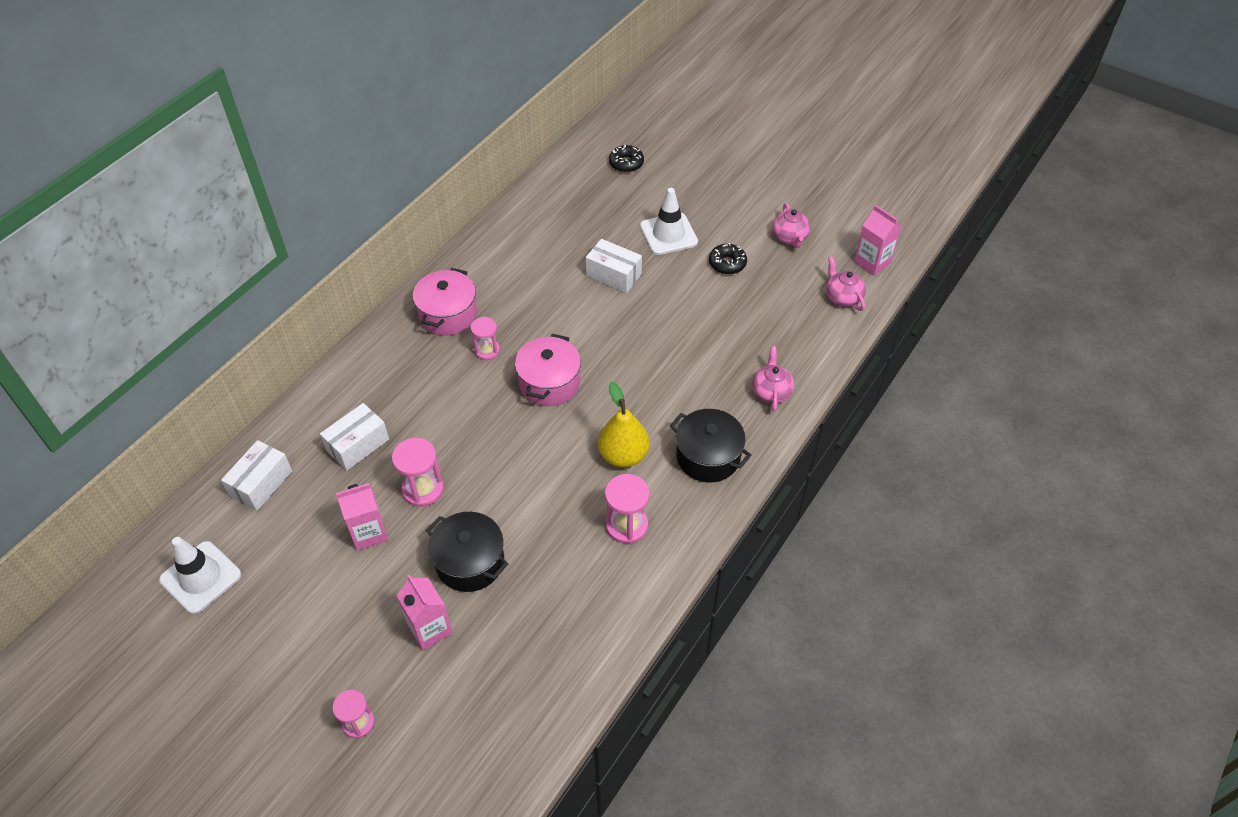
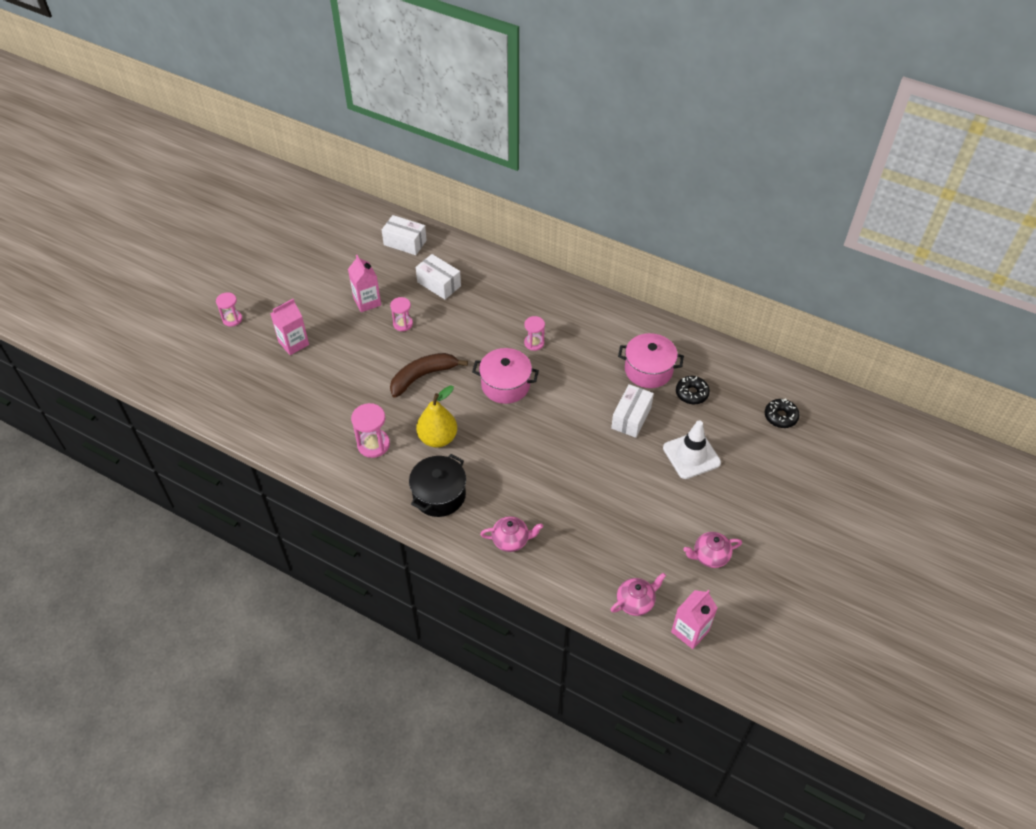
camera: 85 degrees right, 0 degrees up
(201, 577) = (335, 230): white traffic cone -> none
(422, 489) = (403, 324): pink hourglass -> pink hourglass, size x0.67
(448, 314) = (568, 315): pink pot -> pink pot (648, 370)
(470, 562) = (343, 357): black pot -> none
(521, 468) = (423, 376): none -> brown banana
(727, 263) = (662, 503): black donut -> black donut (691, 393)

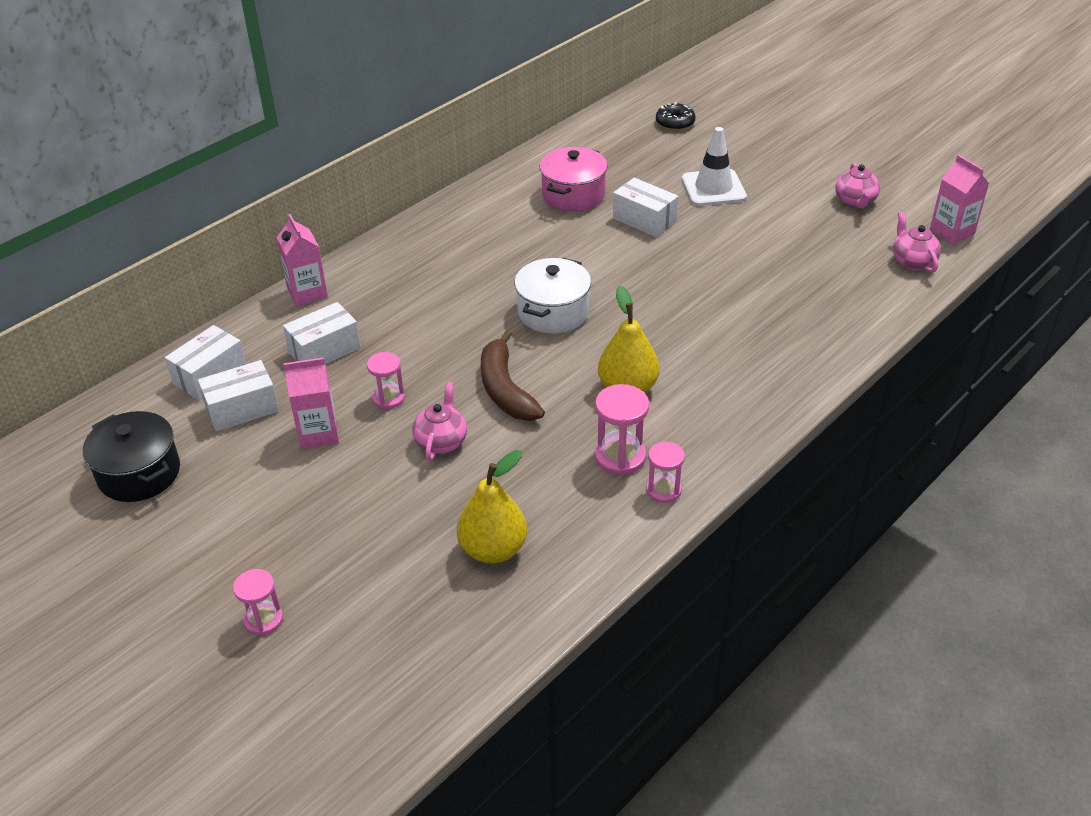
camera: 75 degrees left, 10 degrees down
(290, 399) = (493, 549): none -> yellow pear
(293, 343) = (367, 534): pink carton -> pink carton (307, 293)
(380, 264) = (242, 409): none -> white box
(439, 495) = (729, 399): black pot -> black pot (139, 473)
(505, 385) = (553, 312): pink pot -> white pot
(511, 540) = (814, 343): pink teapot -> pink teapot (441, 441)
(534, 343) = (487, 276): pink hourglass -> pink hourglass (663, 490)
(691, 393) = (621, 172): black donut -> none

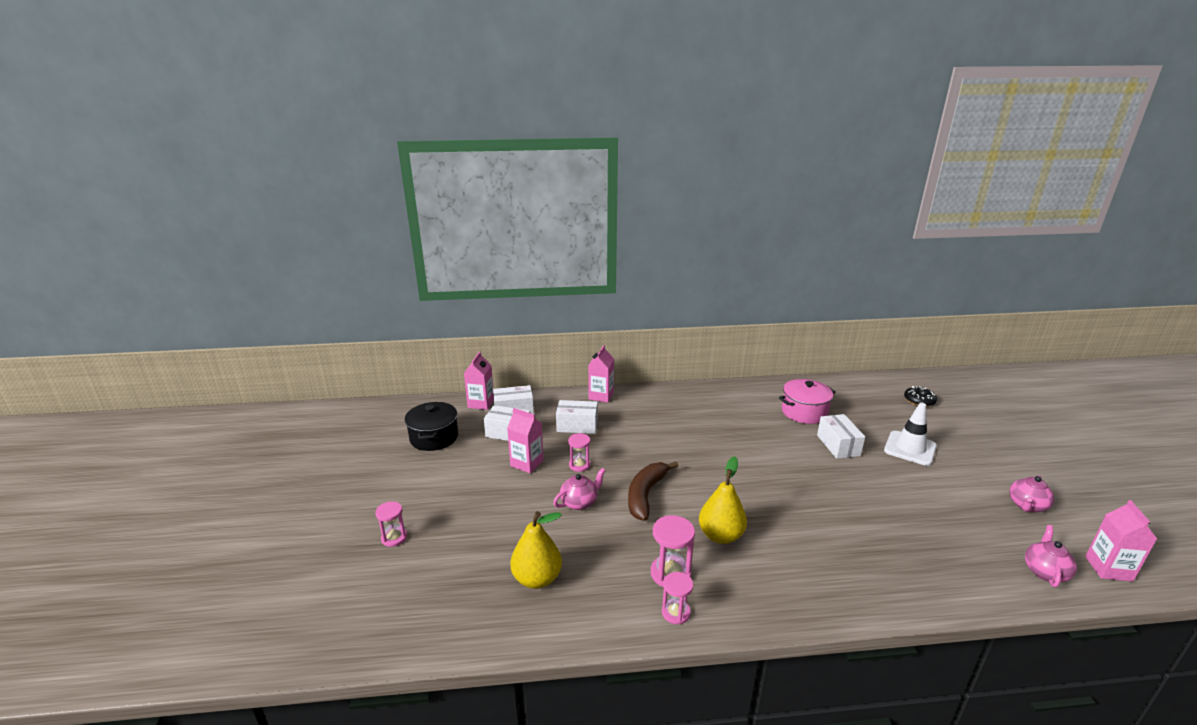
camera: 40 degrees right, 15 degrees down
(145, 390) = (481, 403): none -> pink carton
(553, 312) = (721, 468): white pot -> none

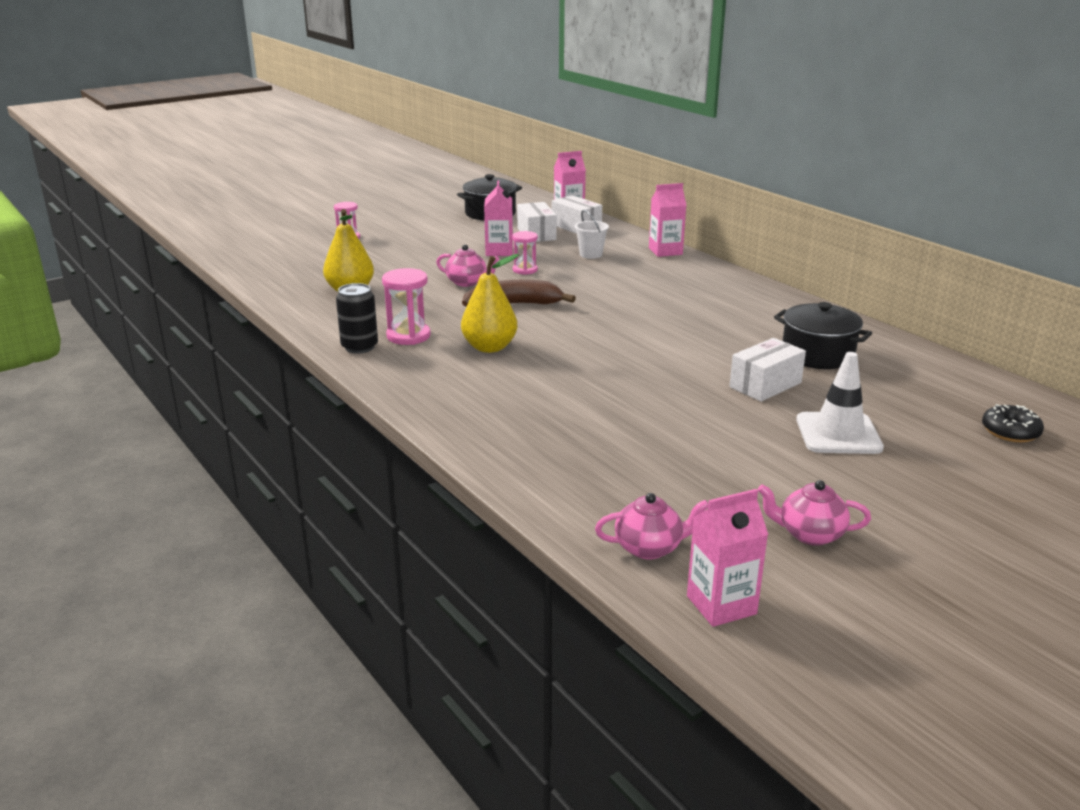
camera: 60 degrees right, 0 degrees up
(577, 426) = (591, 254): white box -> white bucket
(675, 612) = (359, 347): pink hourglass -> black can
(804, 412) = (817, 355): pink pot -> black pot

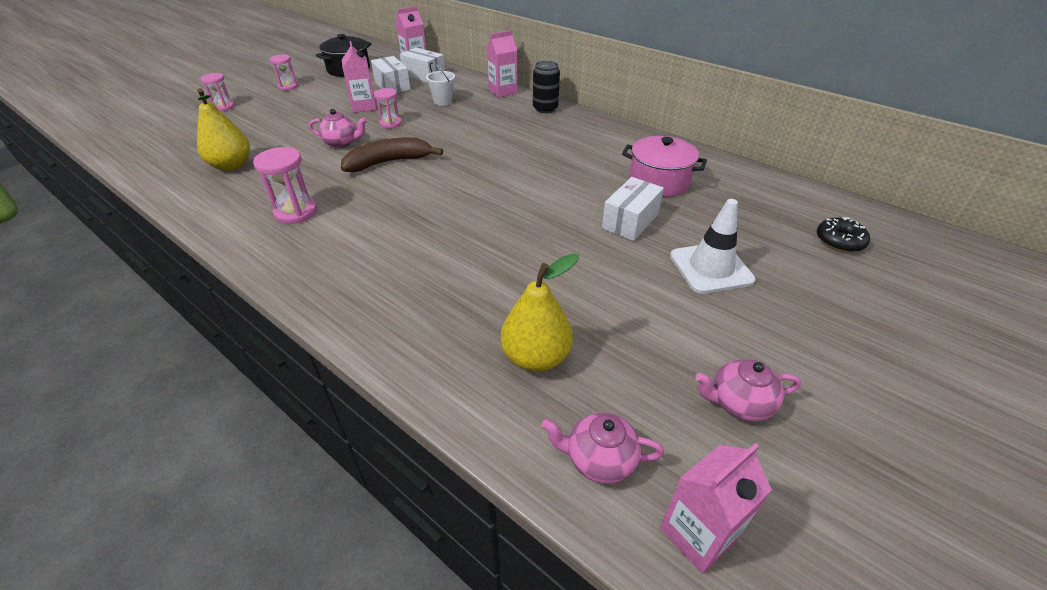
camera: 15 degrees left, 15 degrees up
(359, 347) = (248, 233): black can -> black can (545, 109)
(419, 225) = (288, 86): none -> pink hourglass
(489, 347) = (376, 214): yellow pear -> yellow pear (536, 357)
(649, 548) = (599, 459): pink teapot -> pink teapot turned 150 degrees counterclockwise
(817, 355) = (659, 181): black pot -> pink pot

